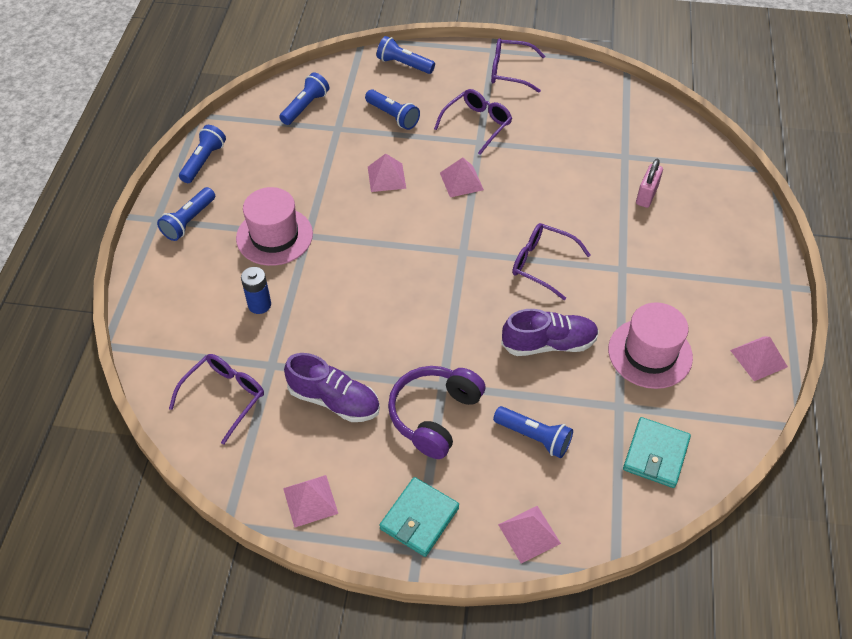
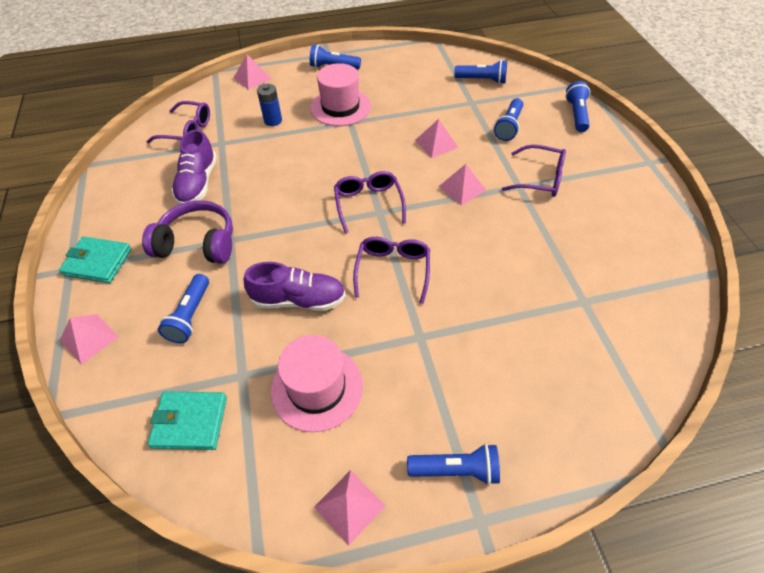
camera: 70 degrees right, 0 degrees up
(204, 161) = (392, 55): blue flashlight -> blue flashlight (456, 469)
(310, 501) = (107, 198): pink pyramid -> pink pyramid (252, 78)
(510, 71) = (630, 181): purple glasses -> purple glasses (368, 204)
(548, 344) = (298, 300): purple shoe -> purple shoe turned 60 degrees counterclockwise
(646, 195) = (538, 334): pink padlock -> none

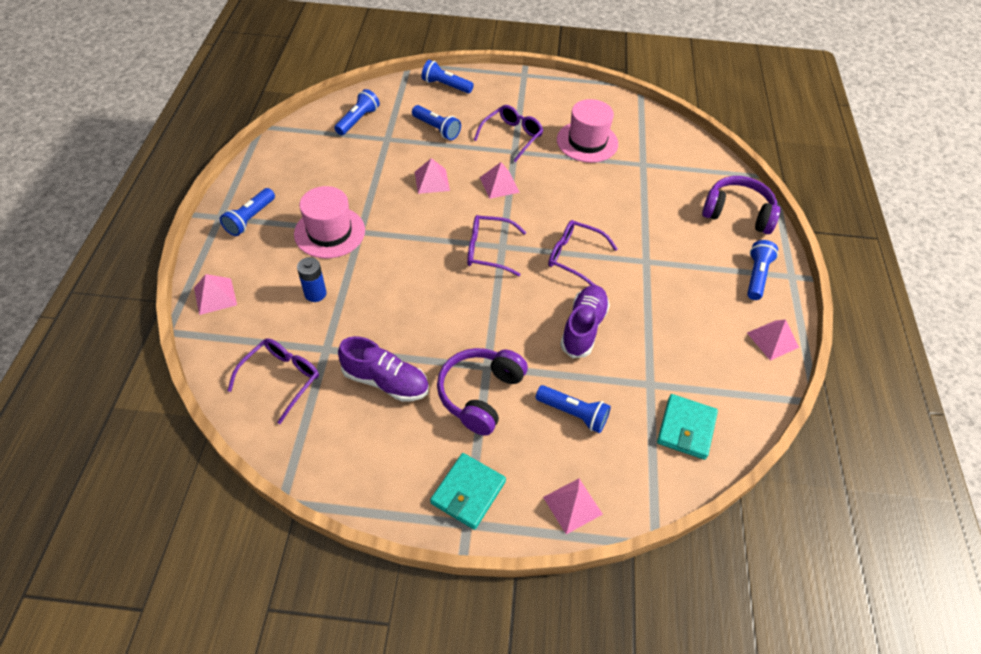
camera: 75 degrees left, 0 degrees up
(317, 388) = (675, 336): pink hat -> pink hat (587, 142)
(565, 427) = (737, 213): none -> purple headphones

